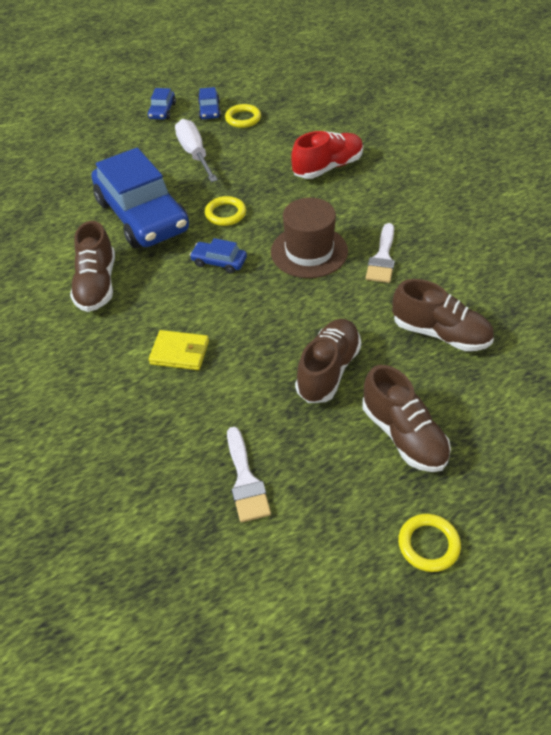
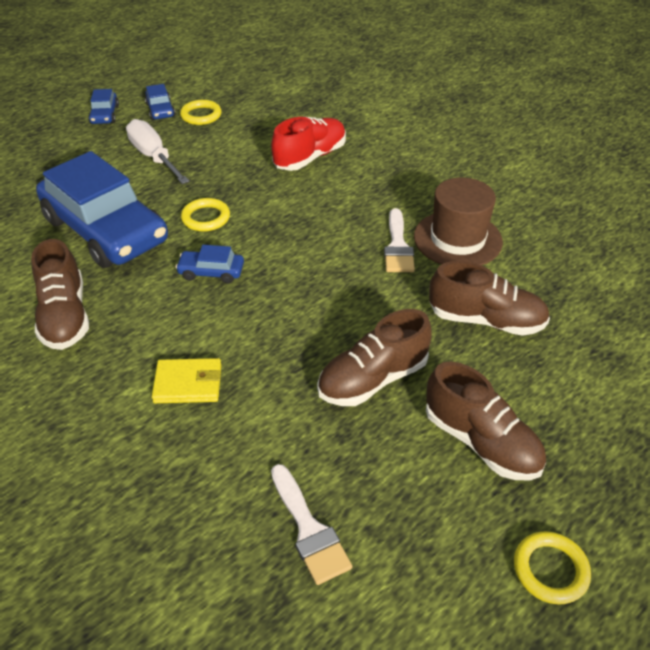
camera: 15 degrees left, 5 degrees down
(309, 251) = (313, 248): brown hat -> brown hat (457, 239)
(328, 370) = (373, 379): brown shoe -> brown shoe turned 135 degrees counterclockwise

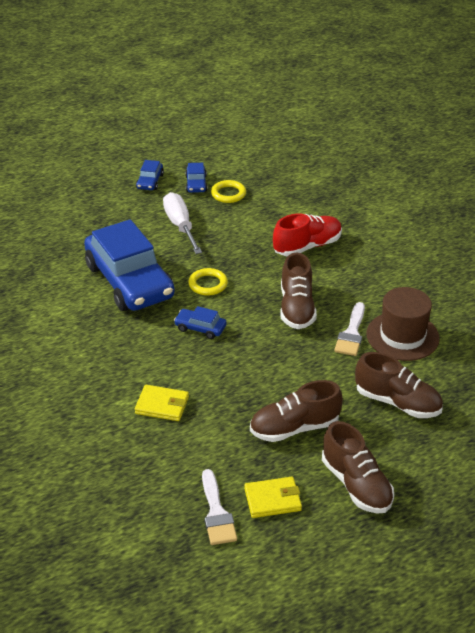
camera: 15 degrees right, 5 degrees down
(65, 316) = (87, 342): brown shoe -> brown shoe (296, 308)
(380, 490) = (272, 499): none -> yellow wallet
(550, 570) = (369, 570): yellow ring -> none

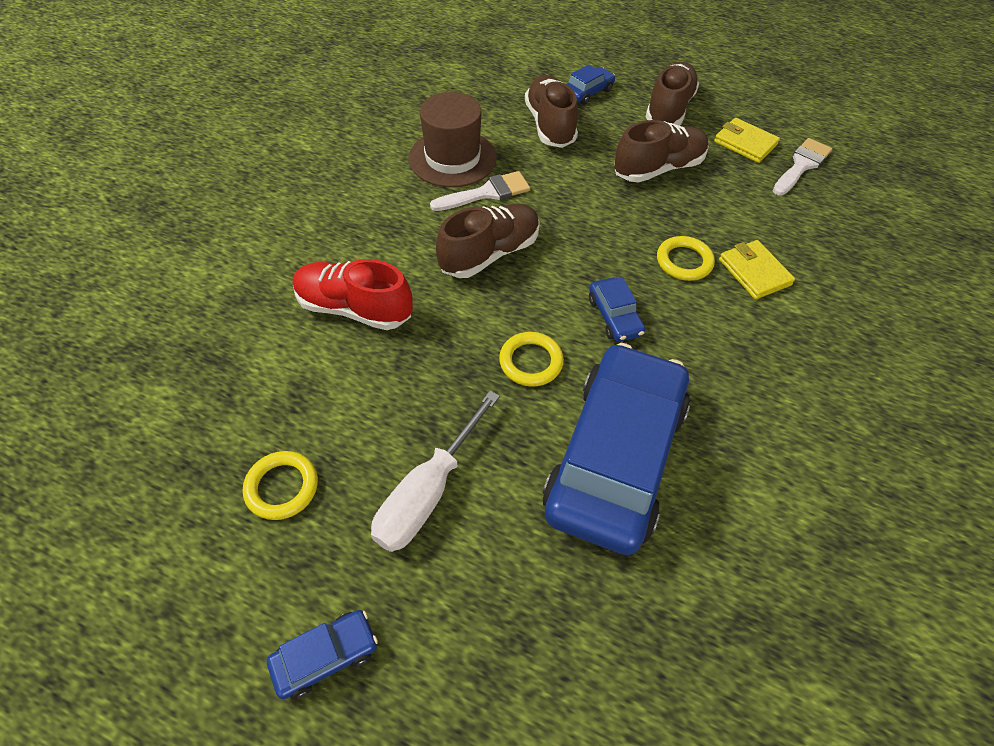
camera: 130 degrees left, 15 degrees up
(196, 184) = (281, 562): blue car -> blue car (587, 92)
(204, 381) = (684, 261): none -> yellow ring
(294, 428) = (658, 169): brown shoe -> brown shoe turned 60 degrees counterclockwise

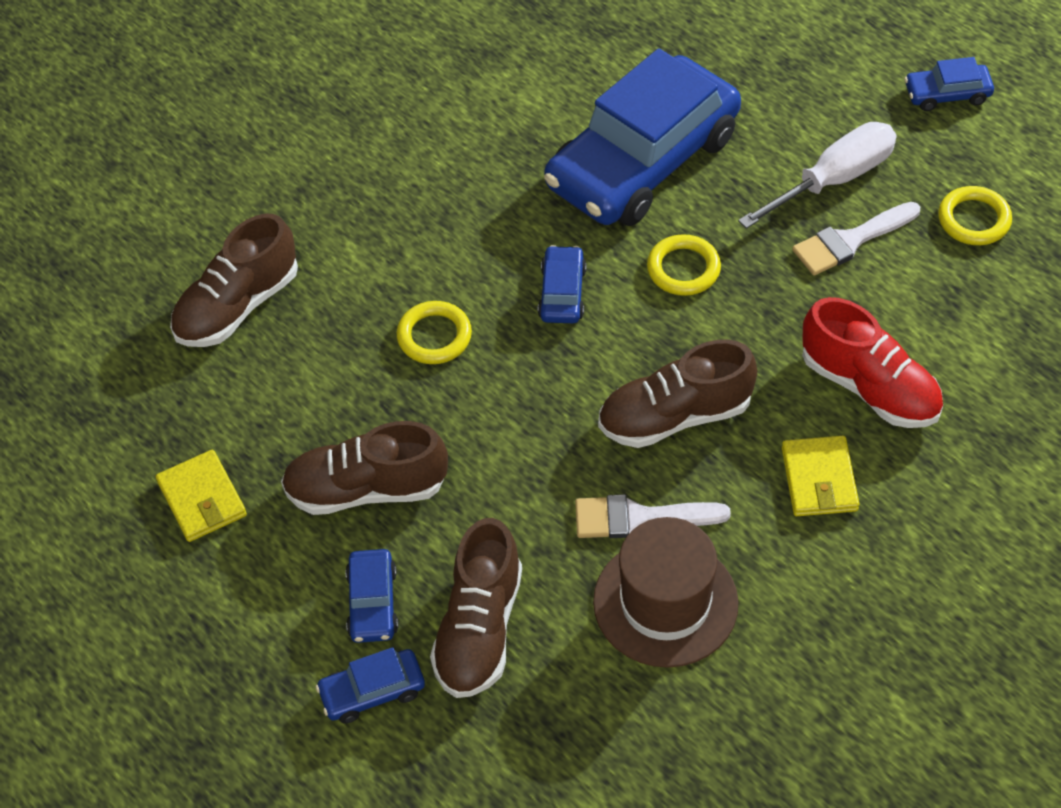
camera: 155 degrees left, 0 degrees up
(614, 123) = (372, 603): none -> blue car
(669, 109) = (264, 606): brown shoe -> brown shoe (237, 306)
(754, 272) = (360, 299): yellow wallet -> yellow wallet (819, 479)
(801, 165) = (157, 434): white brush -> white brush (850, 241)

